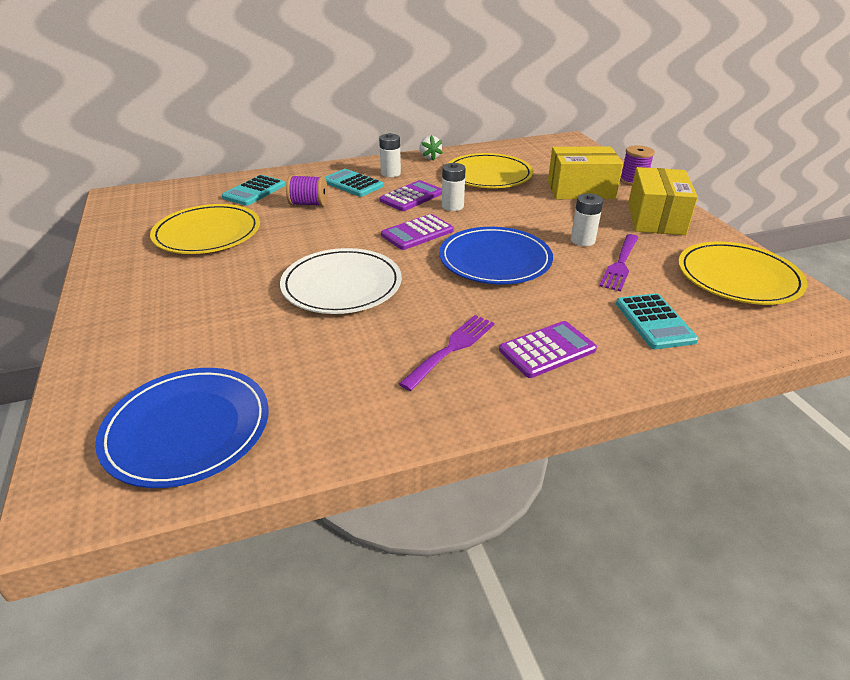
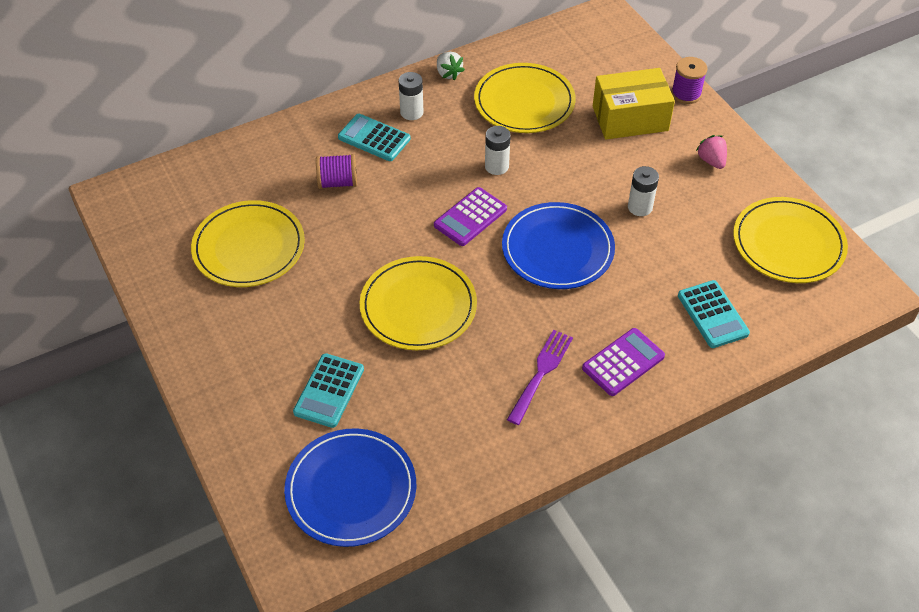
camera: 10 degrees left, 15 degrees up
(254, 191) = (266, 167): turquoise calculator -> turquoise calculator (329, 391)
(342, 285) = (418, 306): white plate -> yellow plate
(411, 197) = (447, 155): purple calculator -> none
(620, 264) = (679, 239): purple fork -> none
(655, 218) = (711, 161): yellow box -> pink strawberry

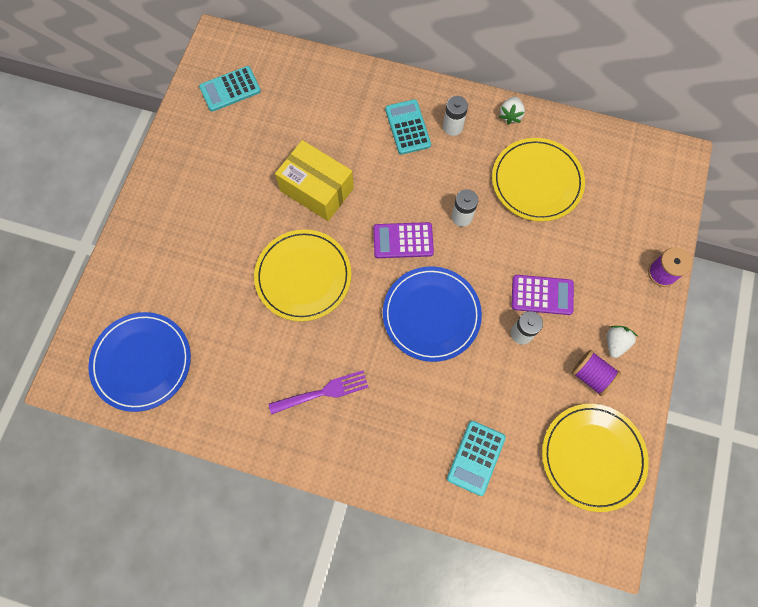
camera: 45 degrees right, 20 degrees up
(249, 247) = (253, 145): yellow plate -> none
(329, 391) = (196, 286): turquoise calculator -> turquoise calculator (230, 89)
(338, 182) = (351, 142): purple spool -> purple spool (591, 375)
(623, 362) = (380, 434): purple calculator -> purple calculator (542, 295)
(630, 118) = (596, 258): yellow box -> yellow box (317, 189)
(711, 161) = (615, 343): pink strawberry -> white strawberry

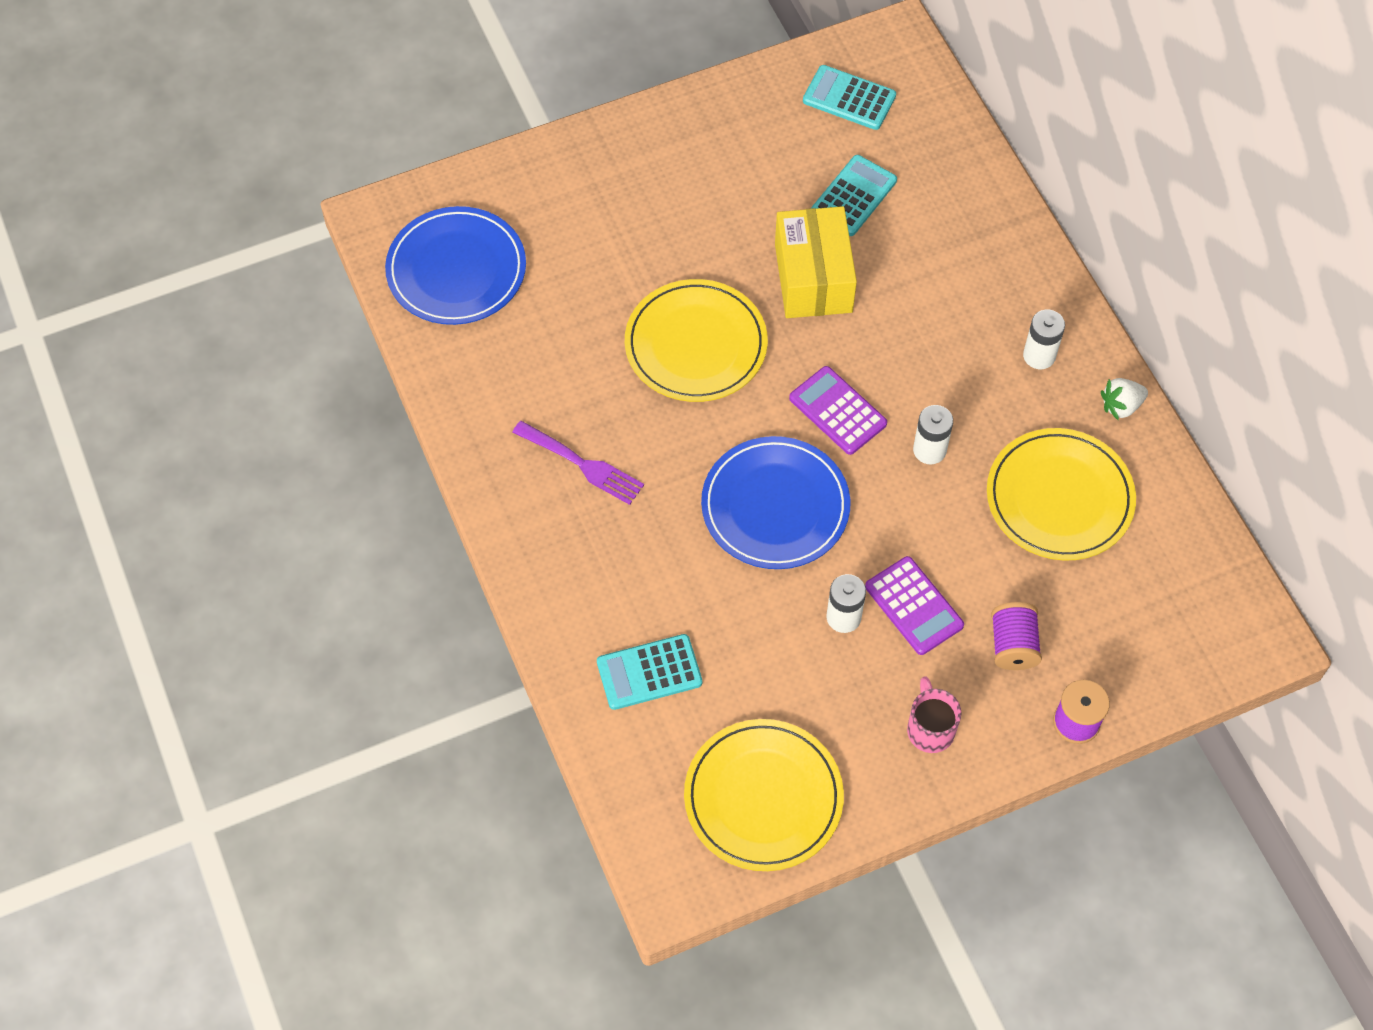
camera: 50 degrees right, 10 degrees down
(407, 127) = (988, 309): turquoise calculator -> turquoise calculator (853, 196)
(591, 375) = (862, 729): purple spool -> purple spool (1013, 645)
(615, 343) = (930, 729): white strawberry -> pink mug

